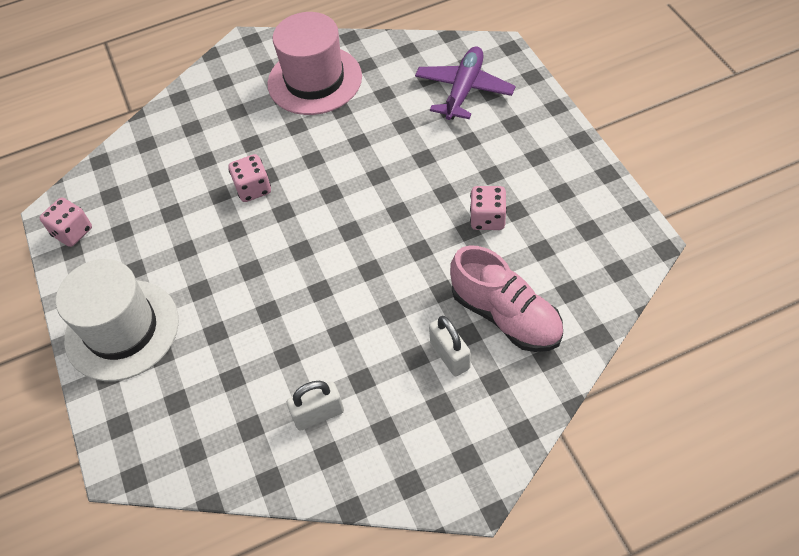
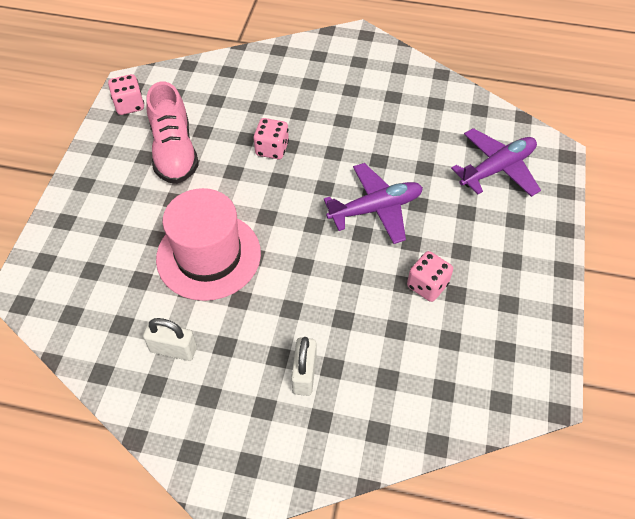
camera: 30 degrees right, 0 degrees up
(122, 329) = (101, 195): white hat -> none
(314, 80) = (386, 93): pink hat -> pink hat (208, 256)
(392, 184) = (375, 209): none -> purple plane
(506, 316) = (374, 374): pink shoe -> pink shoe (174, 152)

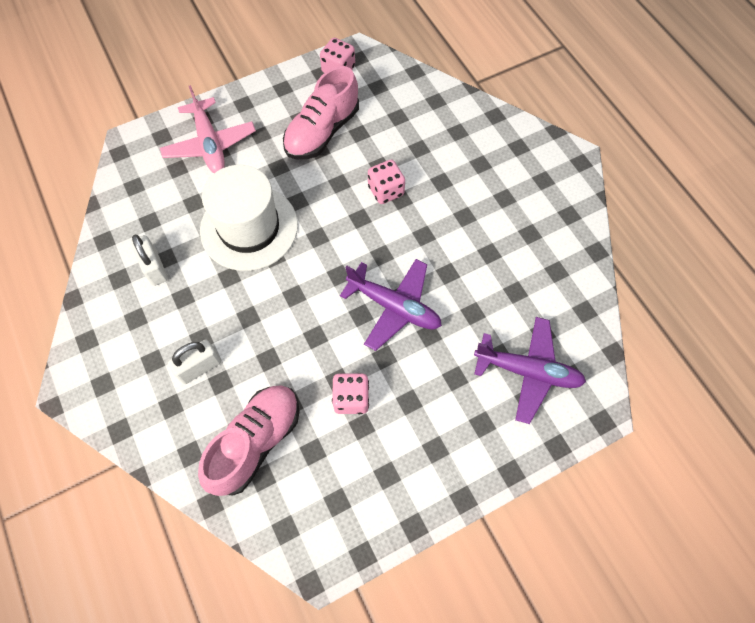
camera: 50 degrees right, 10 degrees up
(96, 232) = (210, 144): none -> pink plane
(208, 256) = (249, 227): pink hat -> white hat
(409, 374) = (256, 442): none -> pink shoe

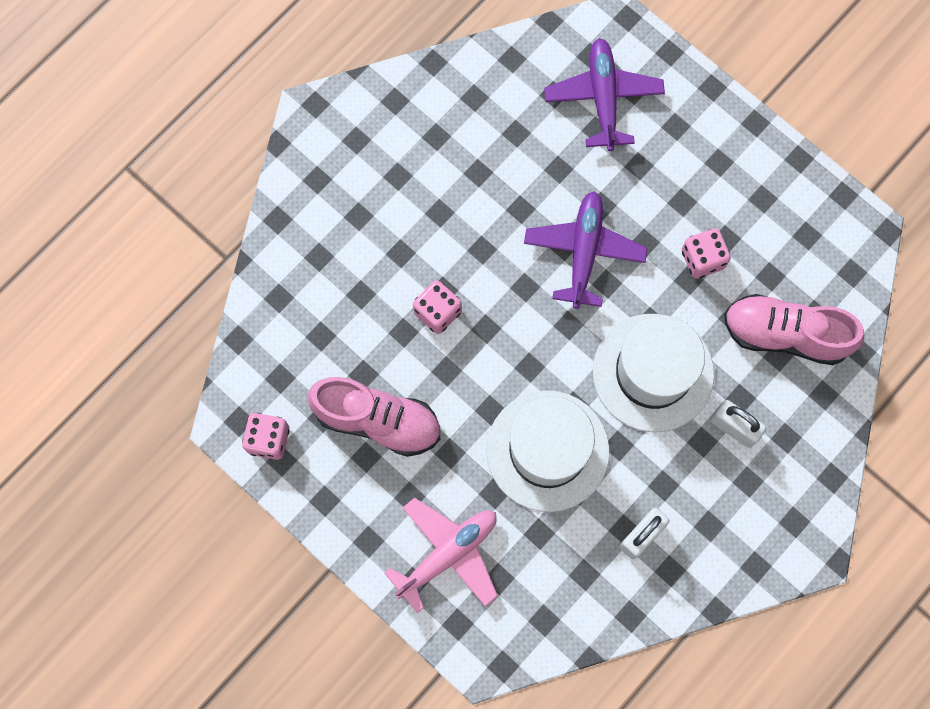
camera: 110 degrees left, 10 degrees up
(273, 322) = (653, 372): none -> white hat

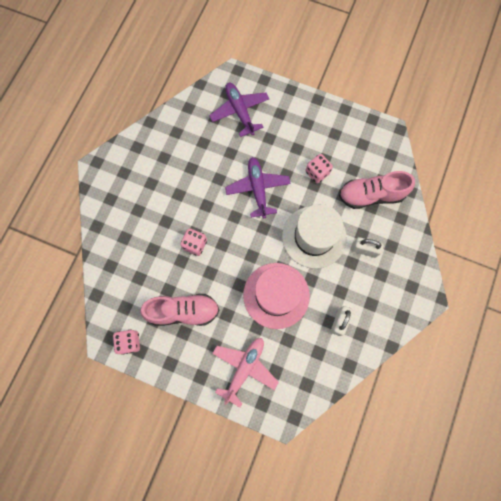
camera: 20 degrees left, 0 degrees up
(547, 451) = (276, 295): white hat -> pink hat

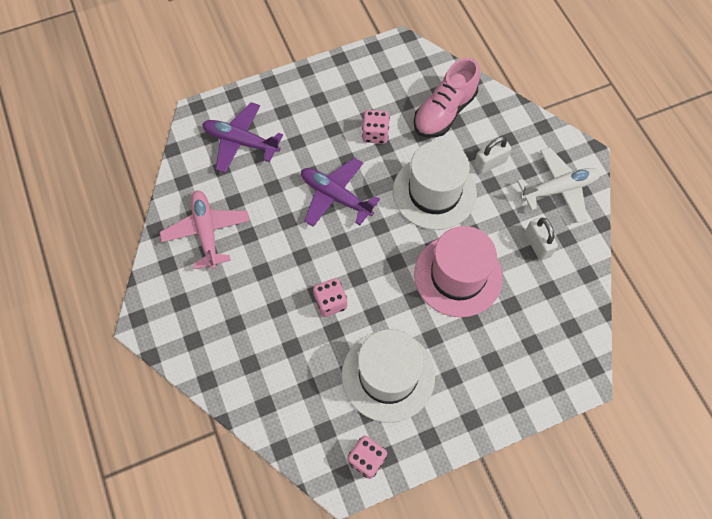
camera: 45 degrees left, 10 degrees down
(183, 311) = (388, 375): pink shoe -> white hat
(244, 368) = (502, 370): pink plane -> pink plane (206, 232)
(388, 303) = (559, 189): none -> white plane

